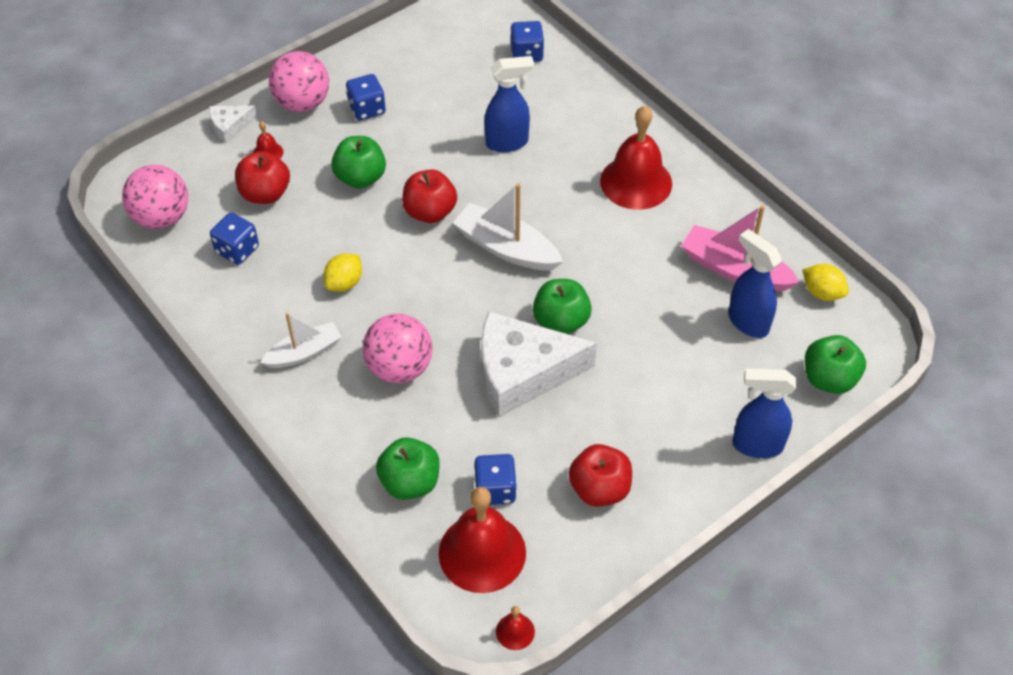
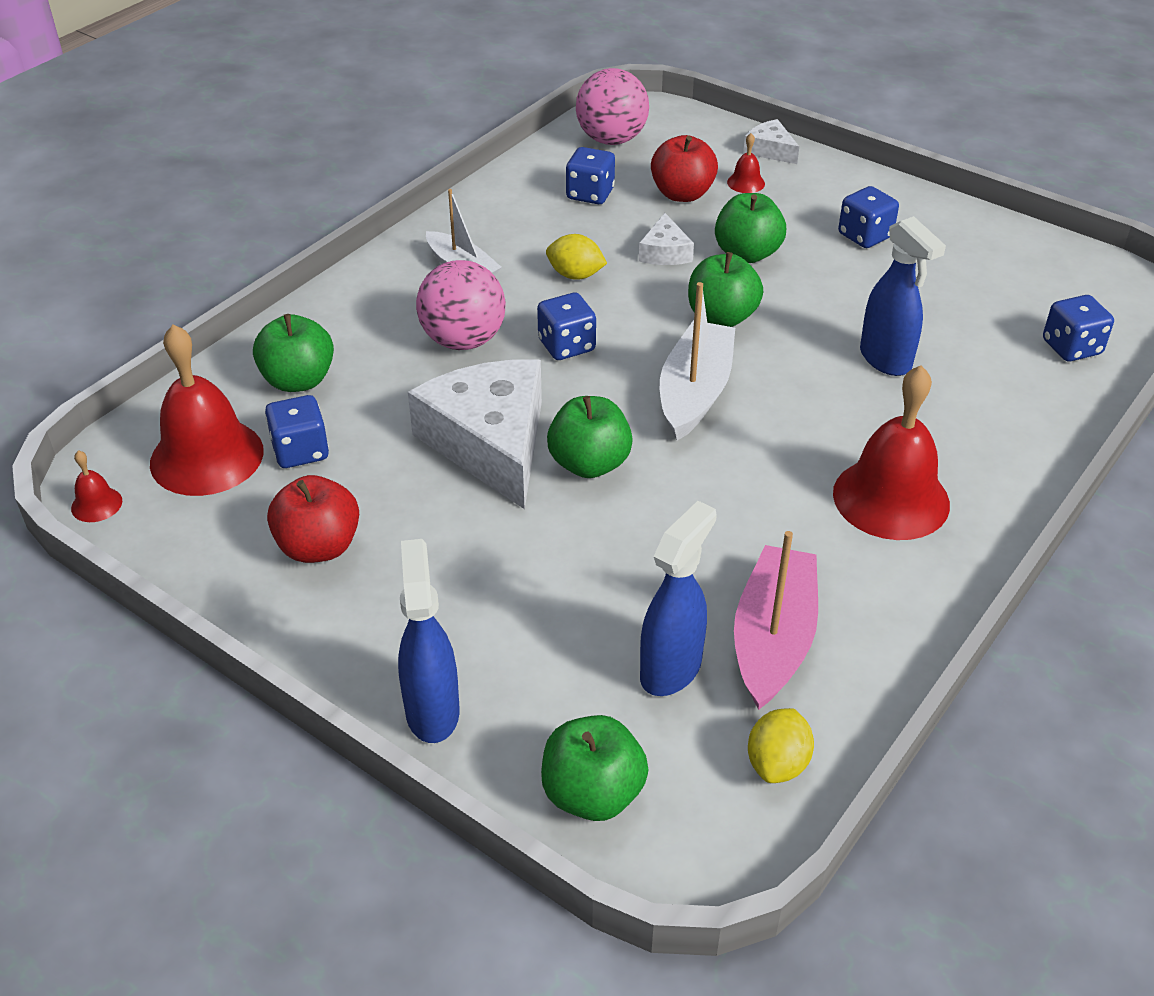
camera: 75 degrees right, 10 degrees down
(302, 103) = (840, 189): pink ball -> none
(338, 223) = (665, 252): none -> white cheese
(429, 307) = (566, 346): none -> blue dice
(430, 212) = (721, 317): red apple -> green apple

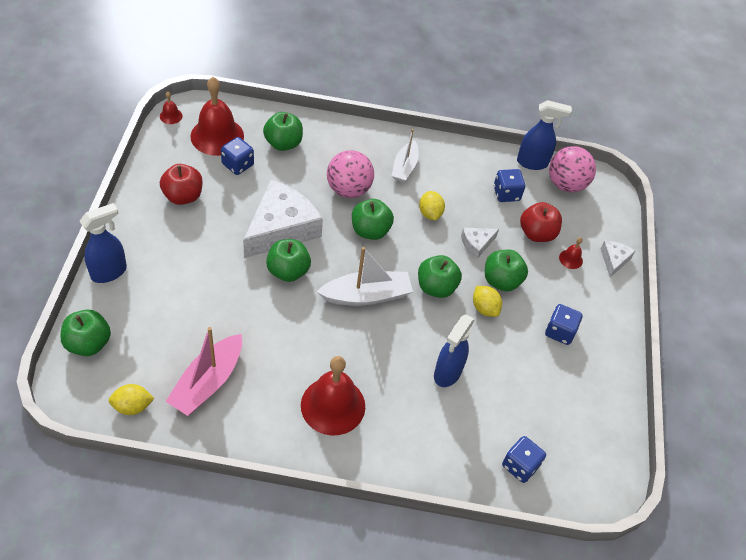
camera: 55 degrees right, 10 degrees up
(566, 346) = (370, 231): blue dice -> green apple
(671, 669) = (170, 348): blue spray bottle -> blue spray bottle (532, 163)
(773, 639) = (208, 382): pink boat -> pink boat turned 135 degrees clockwise
(787, 286) = (484, 308): none -> yellow lemon

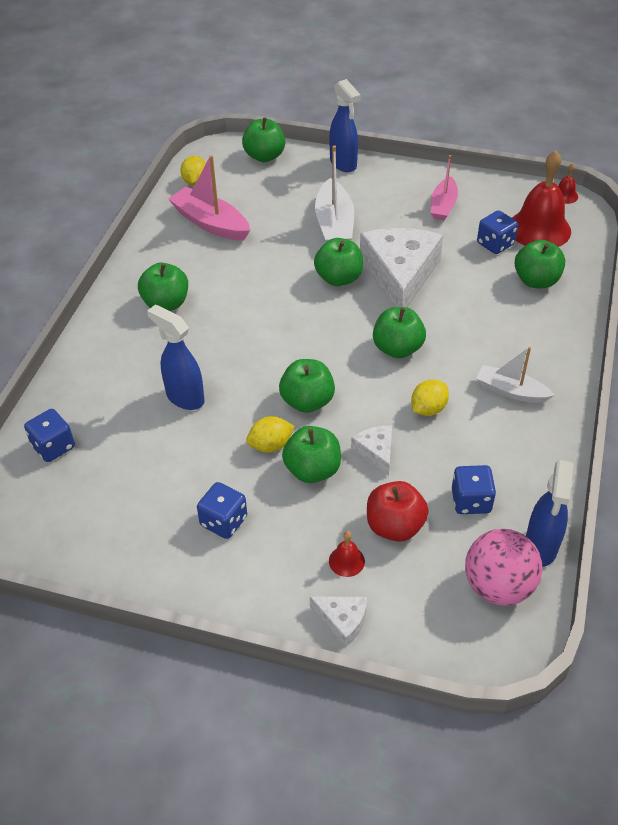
camera: 105 degrees right, 5 degrees down
(183, 196) = (443, 206): red apple -> pink boat
(281, 228) = (400, 275): white cheese -> white cheese turned 135 degrees counterclockwise
(333, 405) = (166, 303): red bell -> green apple
(348, 190) = (464, 334): pink ball -> none
(366, 295) = (300, 338): white boat -> white boat (334, 224)
(430, 213) = (428, 409): yellow lemon -> yellow lemon turned 45 degrees counterclockwise

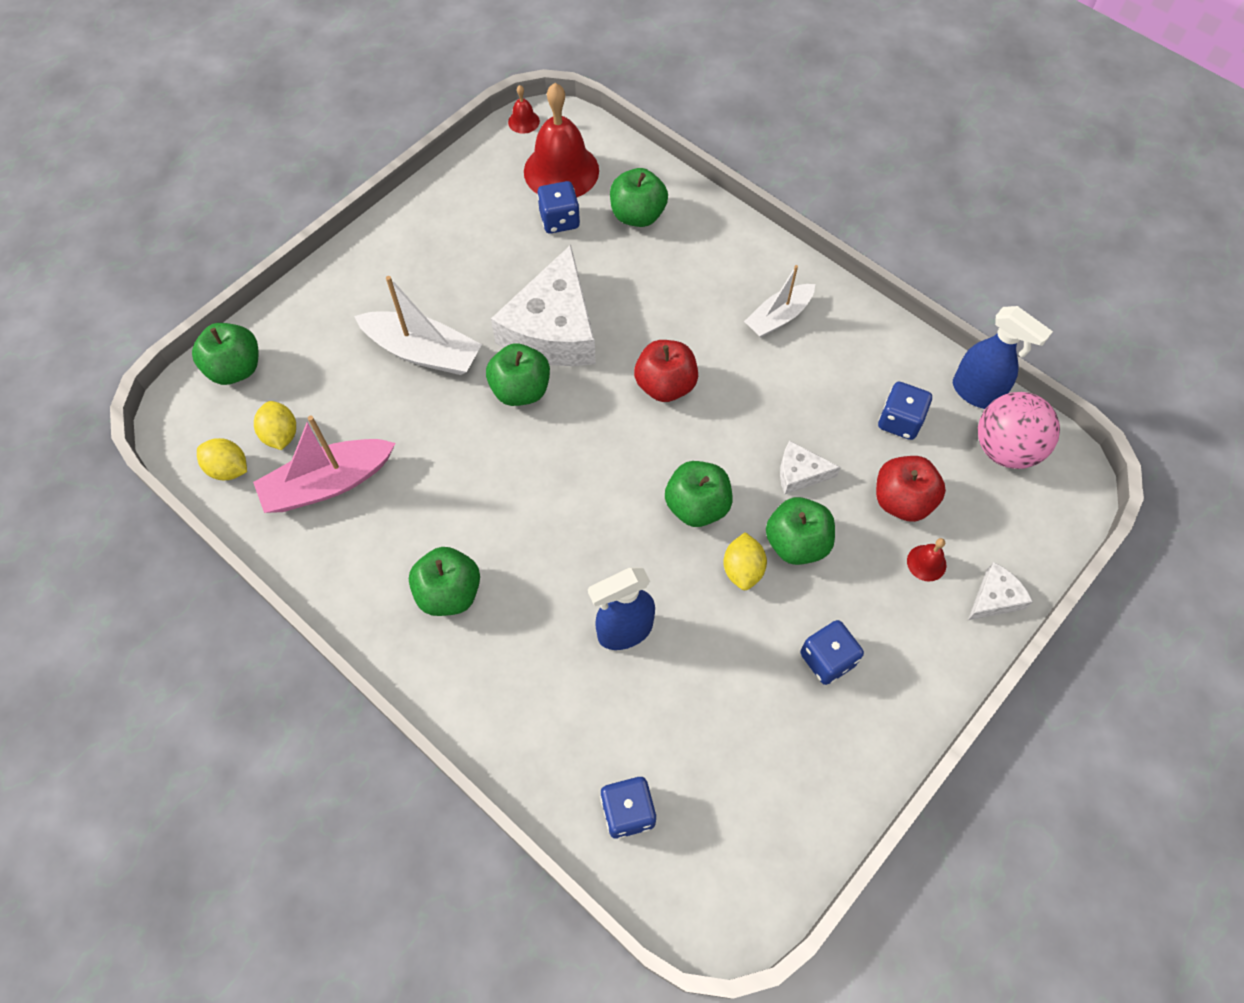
camera: 65 degrees left, 15 degrees up
(343, 164) = (316, 292): blue spray bottle -> none
(397, 348) = (665, 385): green apple -> red apple
(400, 275) = (553, 329): white cheese -> white cheese turned 105 degrees counterclockwise
(428, 409) = (765, 399): yellow lemon -> yellow lemon (281, 435)
(443, 206) = (464, 233): pink boat -> none

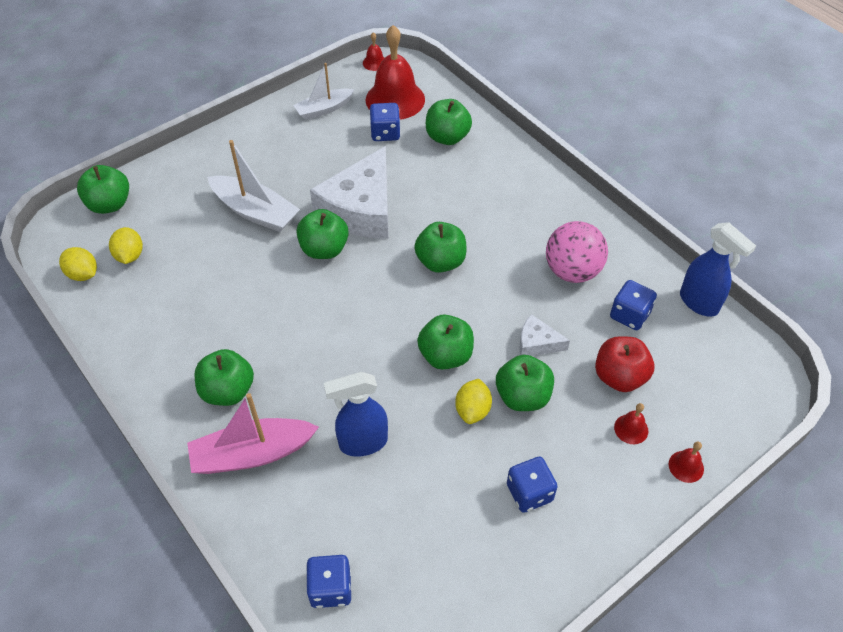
camera: 10 degrees right, 10 degrees down
(328, 483) = (155, 296): pink boat -> pink boat (252, 454)
(665, 385) = (440, 261): red apple -> green apple
(778, 317) = (544, 224): white boat -> white boat (324, 109)
(995, 598) = (686, 466): white cheese -> red bell
(1005, 448) = (716, 349): pink ball -> pink ball (572, 271)

